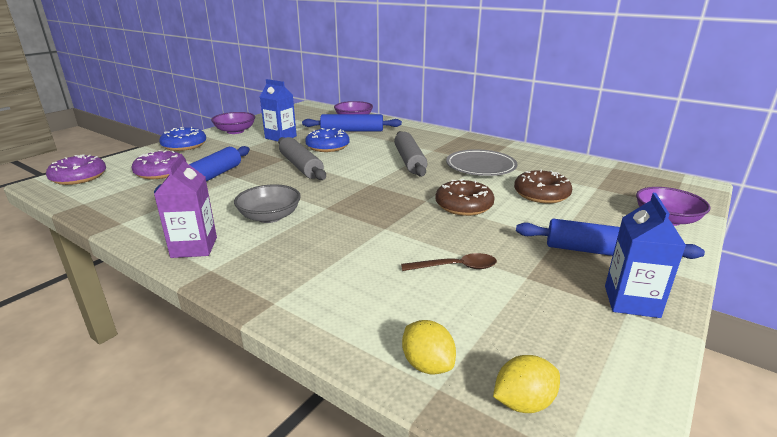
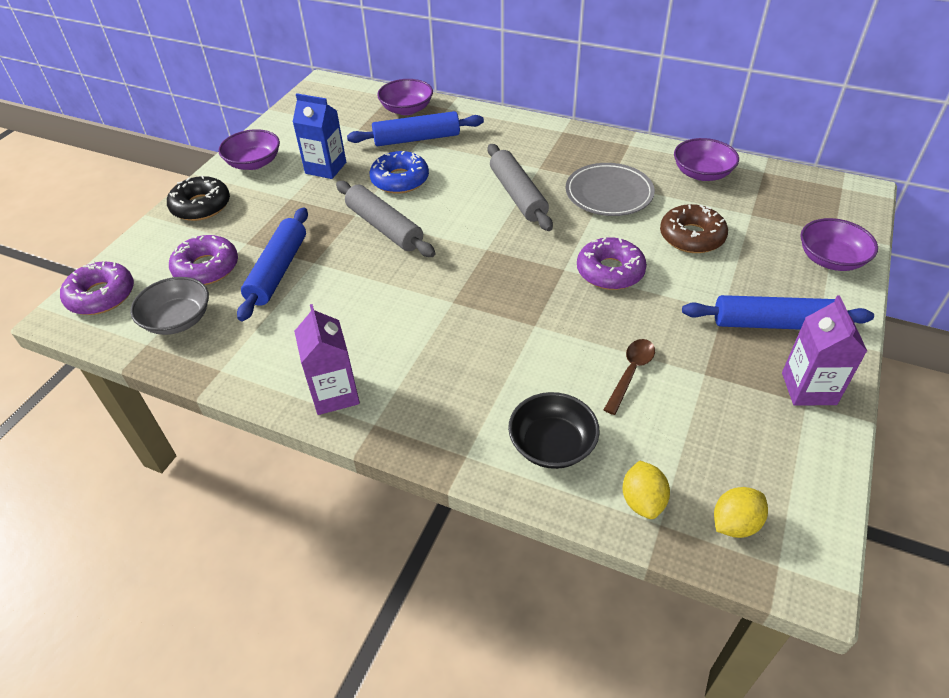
camera: 10 degrees left, 20 degrees up
(184, 145) = (201, 206): blue donut -> black donut
(270, 217) = (394, 329): grey bowl -> grey bowl (178, 320)
(358, 306) = (552, 444): none -> black bowl
(427, 364) = (642, 501): yellow lemon -> yellow lemon turned 45 degrees clockwise
(456, 267) = (631, 372): brown spoon -> brown spoon turned 45 degrees counterclockwise
(464, 205) = (610, 271): brown donut -> purple donut
(560, 164) = (702, 173): none -> purple bowl
(631, 301) = (808, 388): blue carton -> purple carton

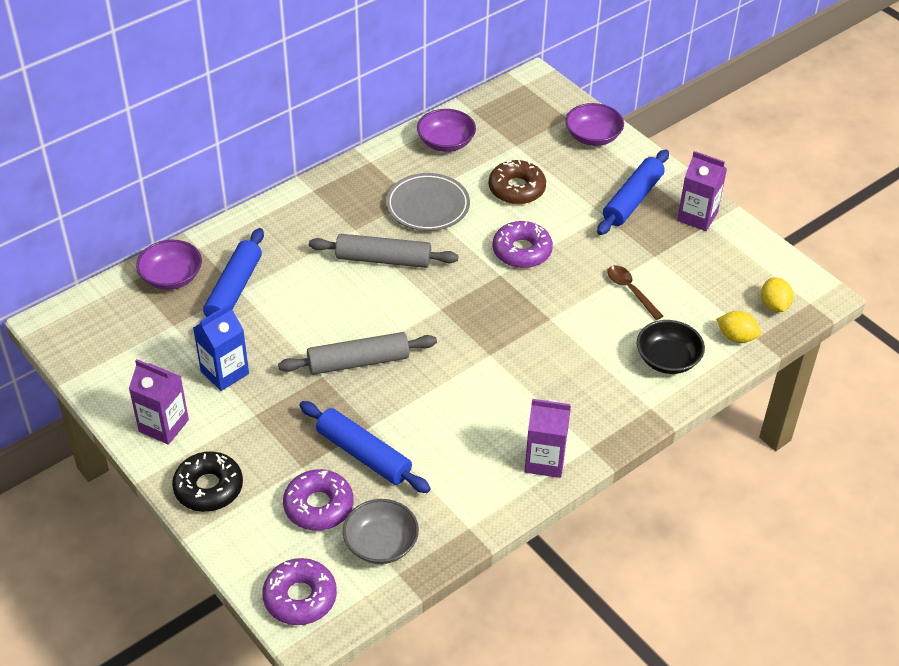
camera: 65 degrees left, 0 degrees up
(254, 163) = (163, 425): purple bowl -> purple carton
(400, 180) = (293, 326): blue donut -> none

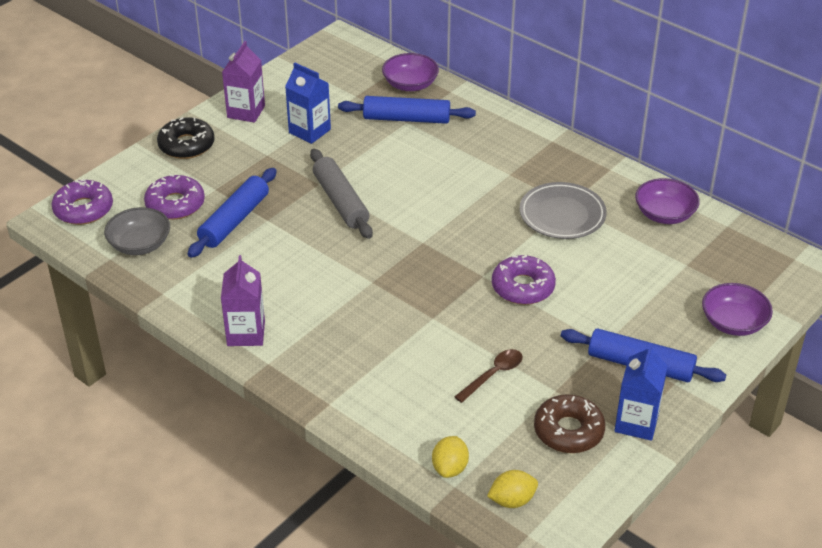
camera: 80 degrees right, 5 degrees down
(383, 259) = (476, 197): grey rolling pin -> none
(516, 189) = (616, 273): brown donut -> brown donut (568, 431)
(667, 359) = (400, 412): black bowl -> none
(697, 216) = (636, 423): purple carton -> blue carton

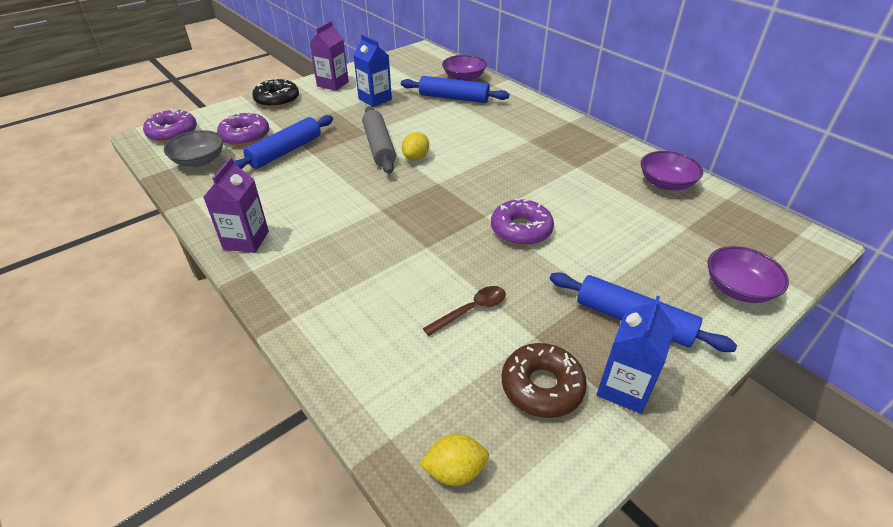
camera: 10 degrees right, 0 degrees up
(450, 468) = (392, 413): yellow lemon -> yellow lemon (416, 157)
(562, 215) = (569, 174): grey plate -> none

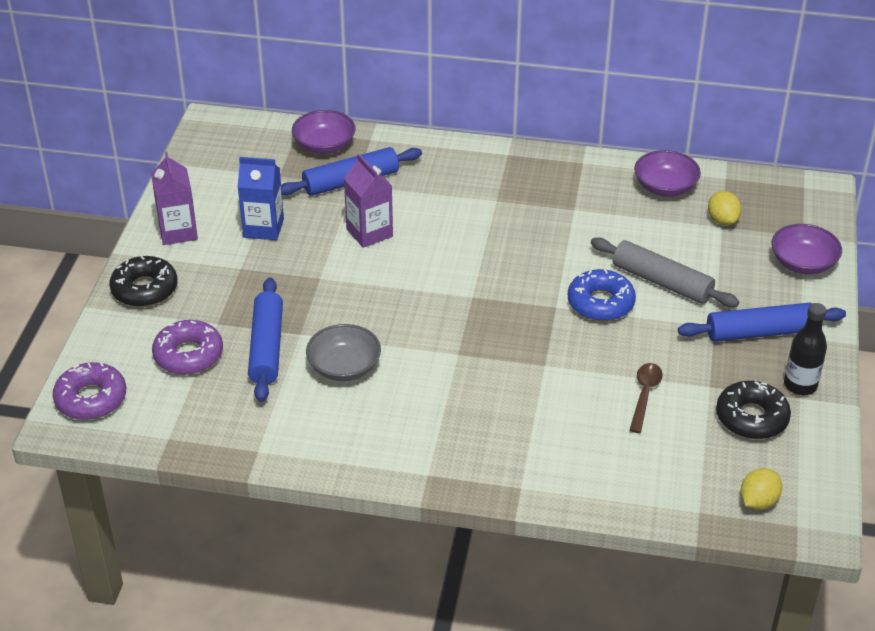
camera: 40 degrees left, 0 degrees up
(199, 160) = (188, 411): grey bowl -> grey bowl (344, 367)
(246, 240) = (380, 455): purple carton -> purple carton (369, 233)
(379, 146) = (358, 287): grey rolling pin -> grey rolling pin (661, 282)
(416, 157) = (413, 279): yellow lemon -> yellow lemon (722, 220)
(521, 229) = (600, 303): purple donut -> blue donut
(542, 386) = (751, 418): brown donut -> black donut
(624, 388) = (800, 385): blue carton -> black bottle

